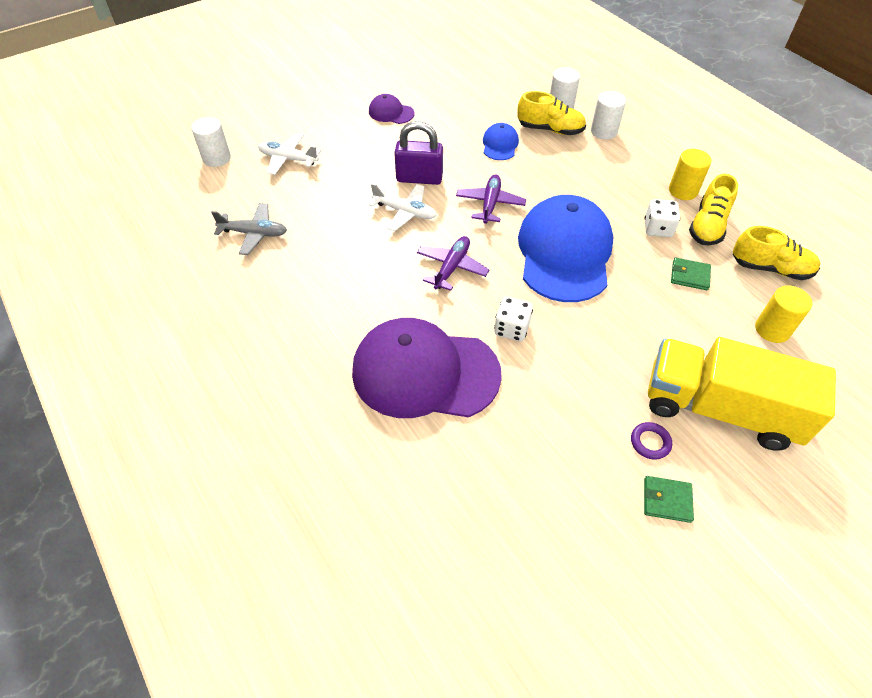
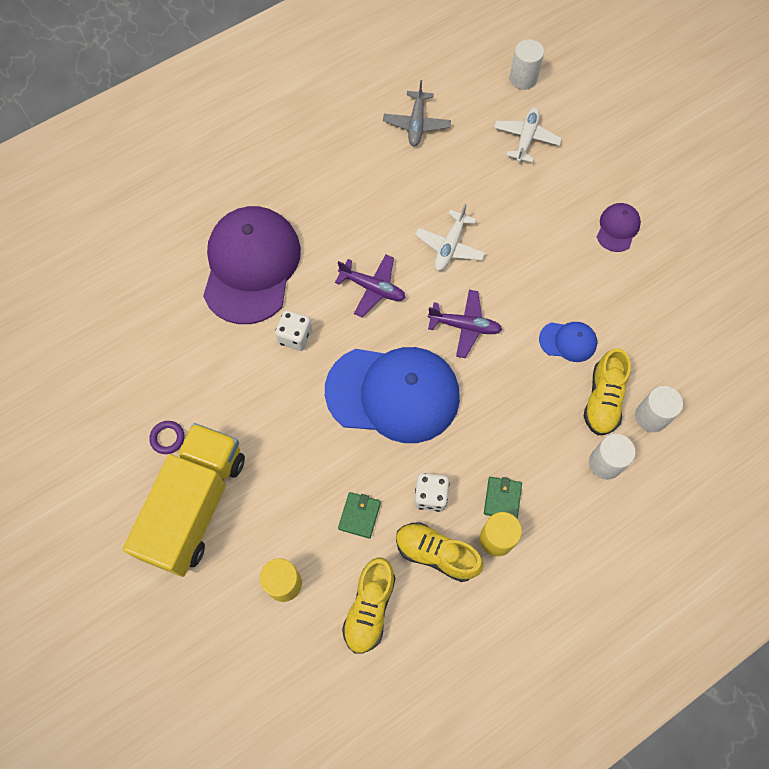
camera: 90 degrees right, 15 degrees up
(419, 178) = (503, 259): purple padlock -> none
(667, 500) = (114, 441): green wallet -> green wallet (502, 499)

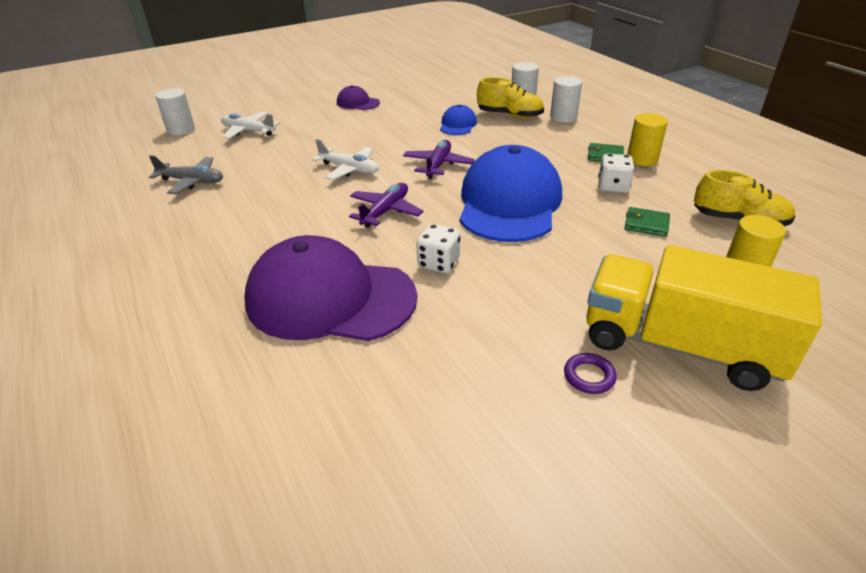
camera: 85 degrees left, 30 degrees down
(436, 554) = (667, 186): yellow shoe -> none

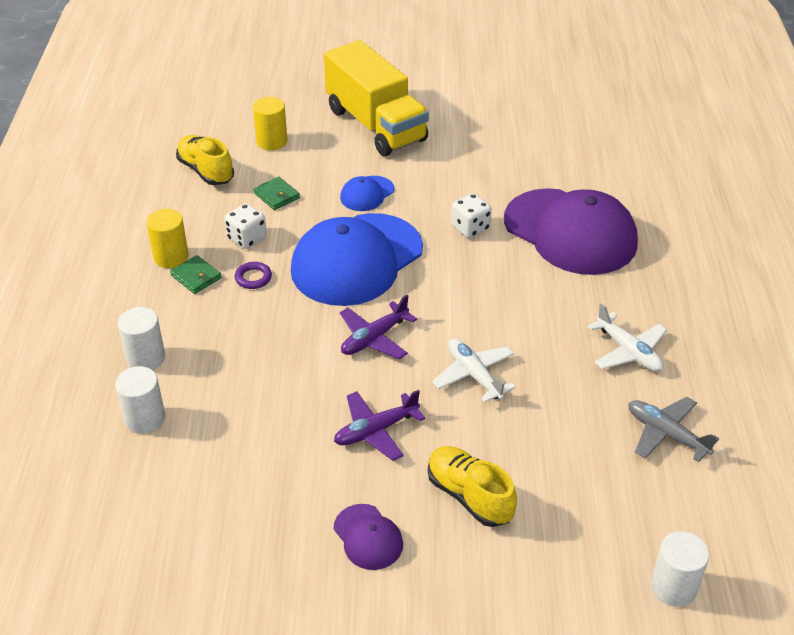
camera: 150 degrees left, 5 degrees up
(248, 131) = (569, 528): white plane -> white plane (628, 351)
(385, 211) = (475, 296): purple plane -> purple plane (376, 431)
(458, 124) = (282, 404): blue cap -> blue cap (367, 194)
(510, 115) = (200, 393): yellow shoe -> yellow shoe (469, 496)
(589, 376) = (444, 131): purple ring -> purple ring (253, 278)

